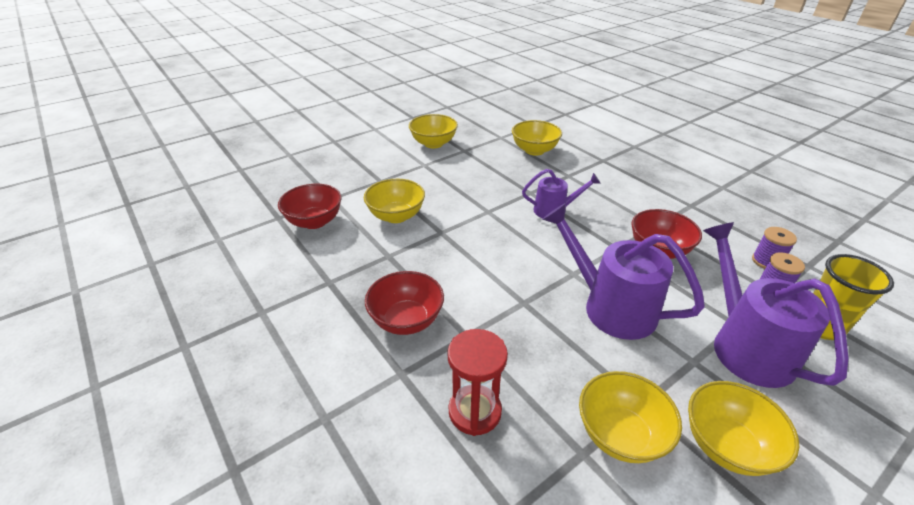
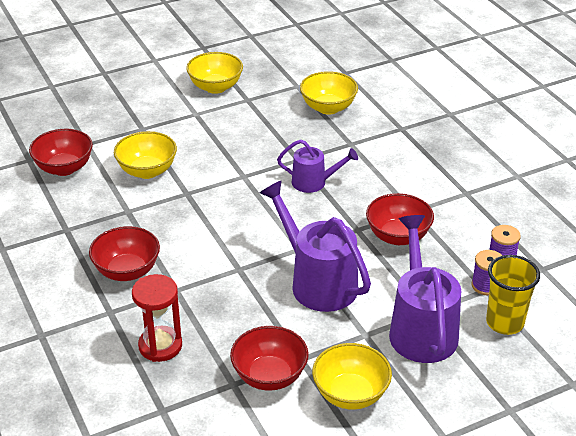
camera: 10 degrees right, 0 degrees up
(620, 434) = (269, 376): yellow bowl -> red bowl

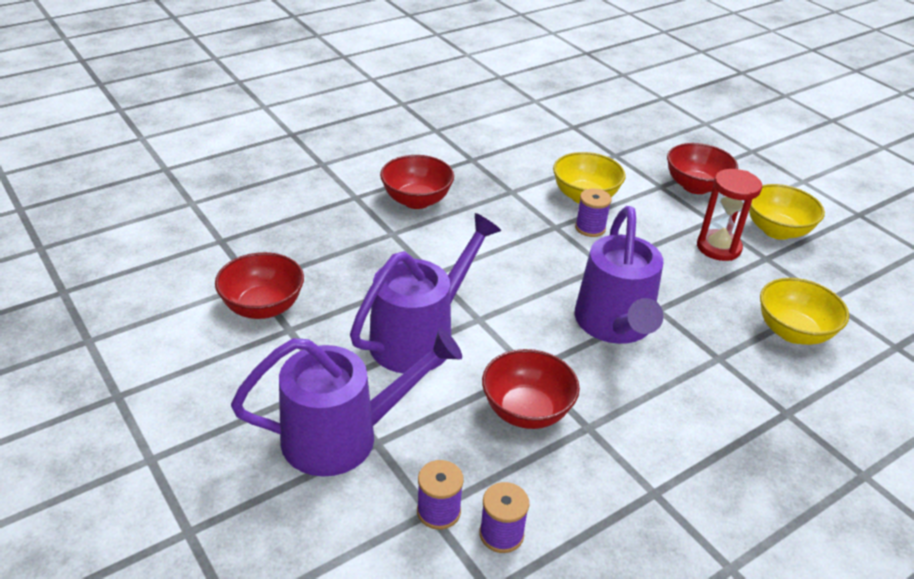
camera: 80 degrees right, 0 degrees up
(64, 168) = (568, 147): red bowl -> red bowl (695, 186)
(160, 346) = (308, 231): red hourglass -> red hourglass (718, 247)
(193, 175) = (590, 228): none -> purple spool
(314, 182) = (615, 326): purple watering can -> purple watering can, size x1.74
(350, 394) = (231, 372): yellow bowl -> none
(504, 323) = (360, 532): yellow cup -> none

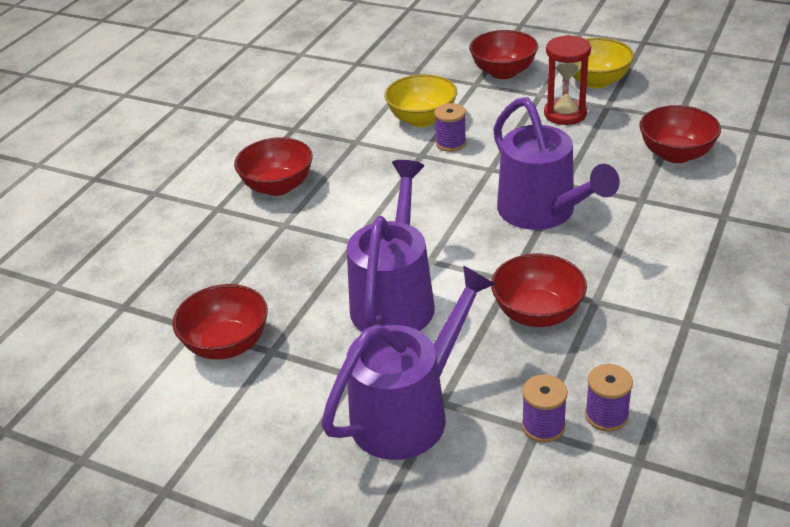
camera: 25 degrees left, 0 degrees up
(793, 332) = (676, 154): yellow bowl -> red bowl

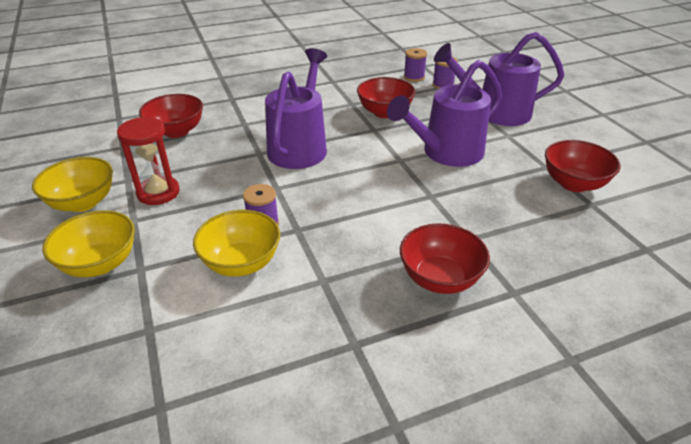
camera: 140 degrees left, 0 degrees up
(503, 72) = (100, 264): red bowl -> yellow bowl

